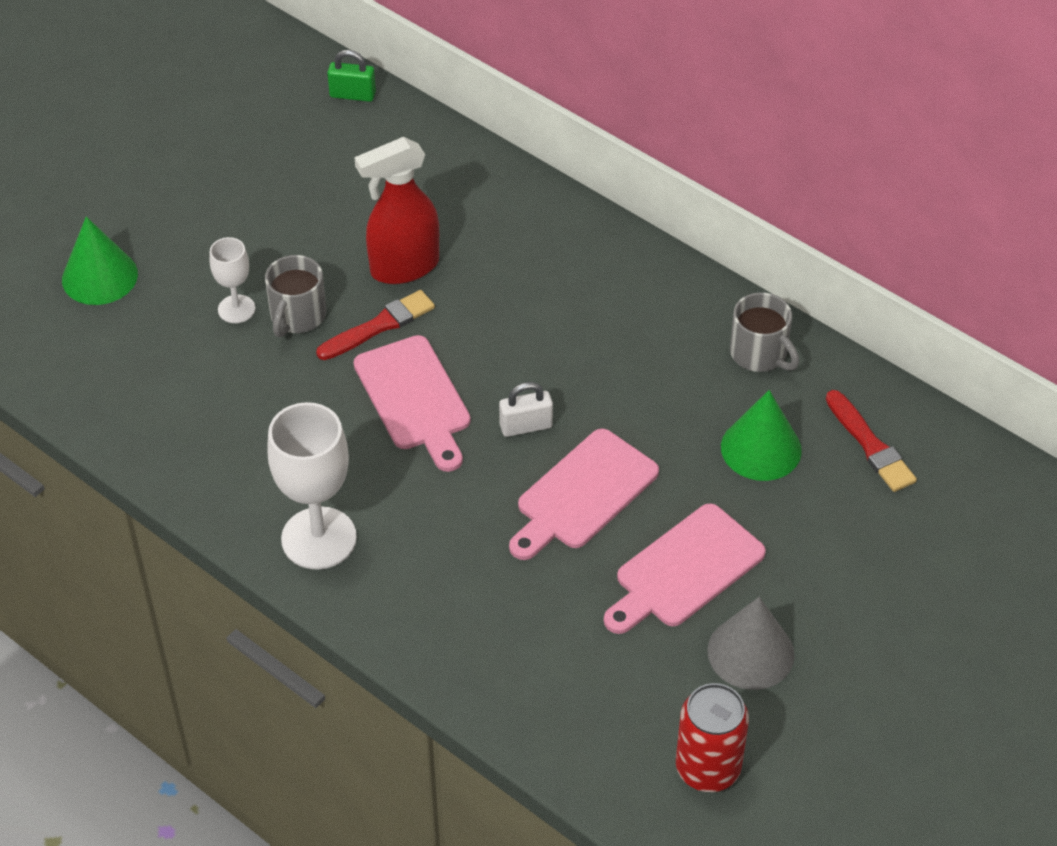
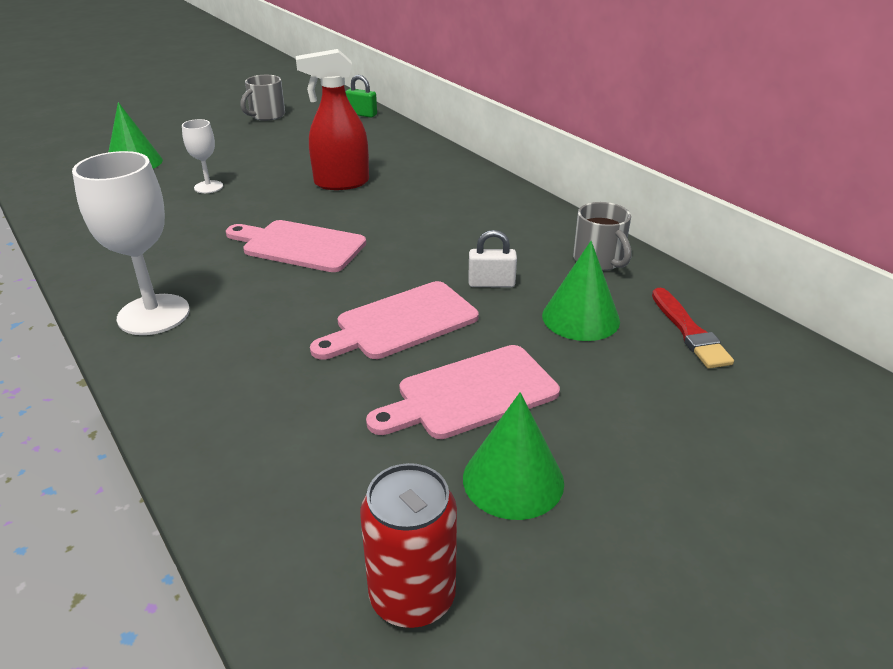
camera: 15 degrees right, 15 degrees down
(297, 316) = (247, 195): grey mug -> grey mug (266, 115)
(379, 326) = (301, 207): red brush -> none
(415, 398) = (299, 246): pink cutting board -> pink cutting board turned 120 degrees clockwise
(526, 426) = (377, 274): white padlock -> white padlock (491, 283)
(750, 652) = (513, 479): grey cone -> green cone

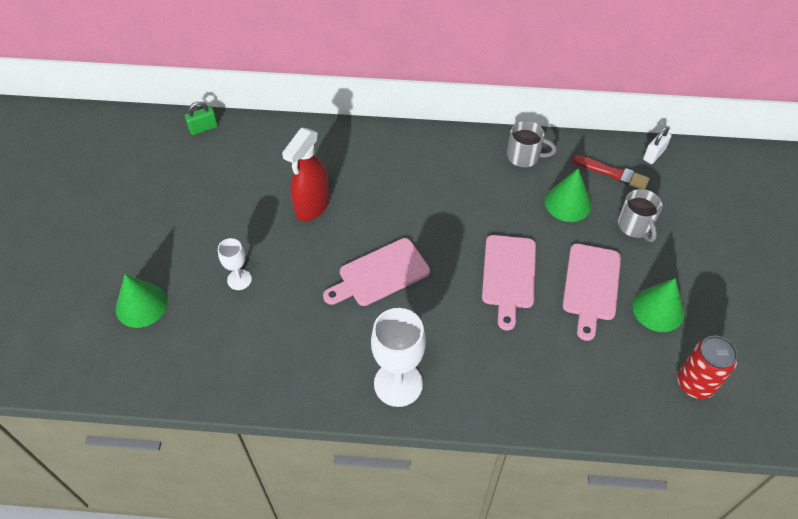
camera: 50 degrees left, 20 degrees up
(266, 115) = (136, 182): grey mug -> grey mug (635, 226)
(491, 283) = (505, 215): white padlock -> white padlock (654, 154)

